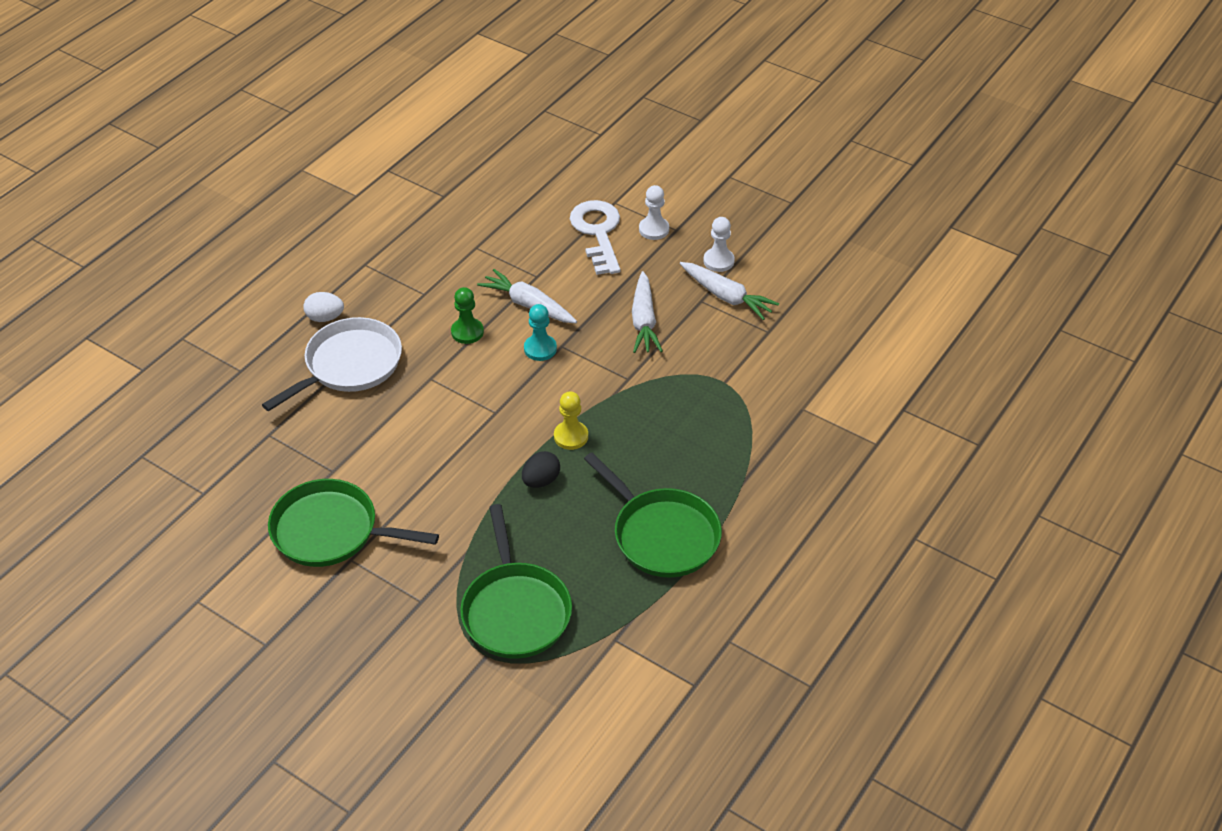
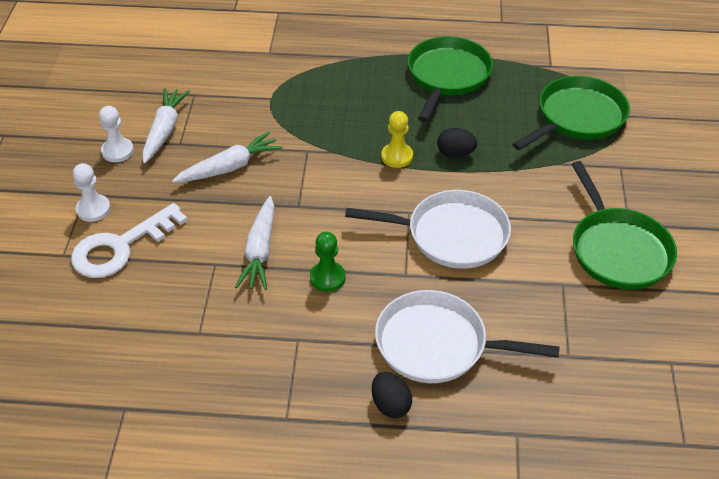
camera: 120 degrees left, 0 degrees up
(325, 318) = (390, 405): white egg -> black egg
(446, 427) = (451, 235): none -> white pan
(540, 349) = (312, 217): turquoise pawn -> none

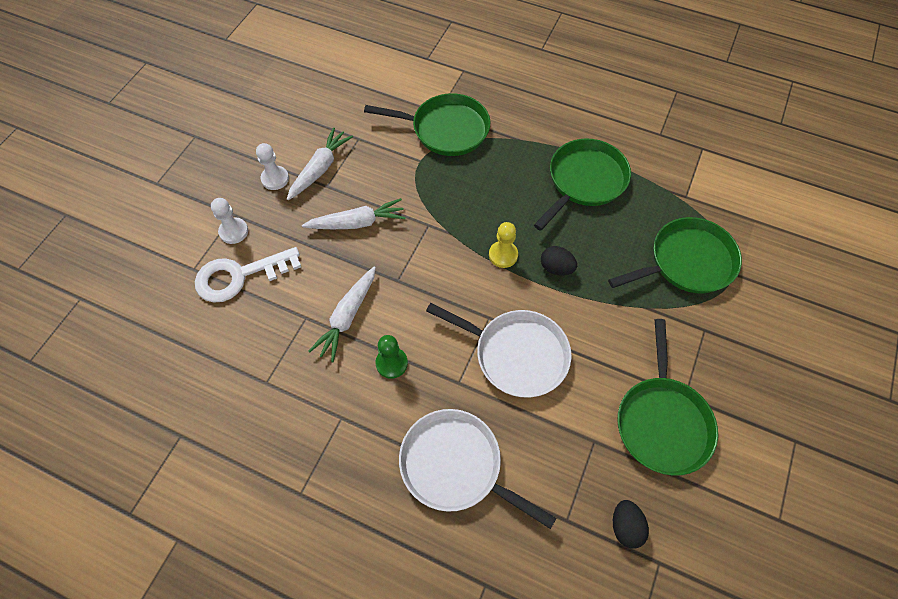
camera: 20 degrees right, 15 degrees up
(284, 65) = (446, 129): none -> green pan
(390, 405) = (390, 513): black egg -> black egg (625, 526)

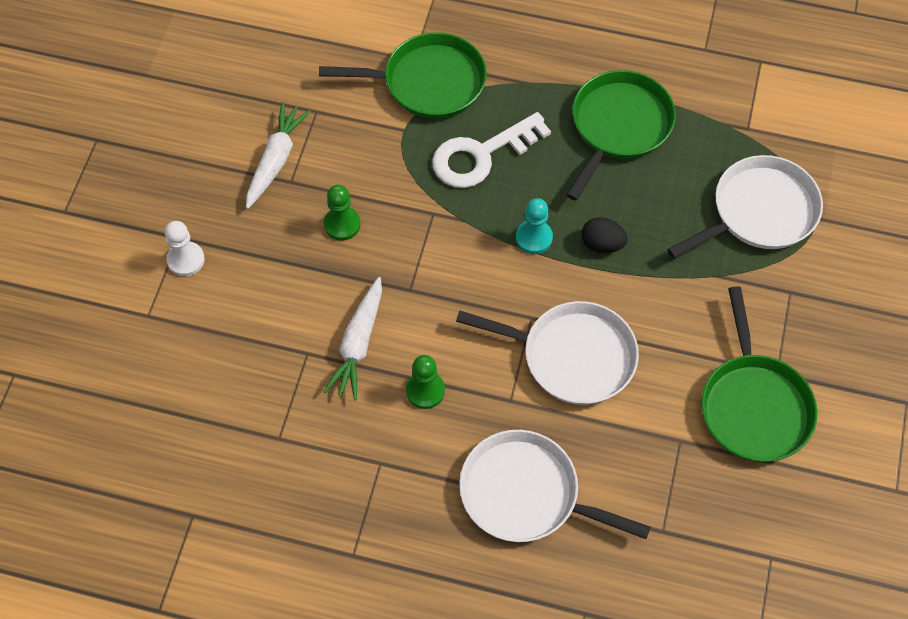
camera: 10 degrees left, 0 degrees up
(240, 276) = (210, 315): white key -> white key (481, 155)
(275, 179) = (220, 182): white pawn -> none
(357, 223) = (342, 224): white carrot -> green pawn
(503, 255) = (534, 238): yellow pawn -> turquoise pawn
(625, 526) = (728, 526): black egg -> none
(687, 262) = (759, 212): green pan -> white pan

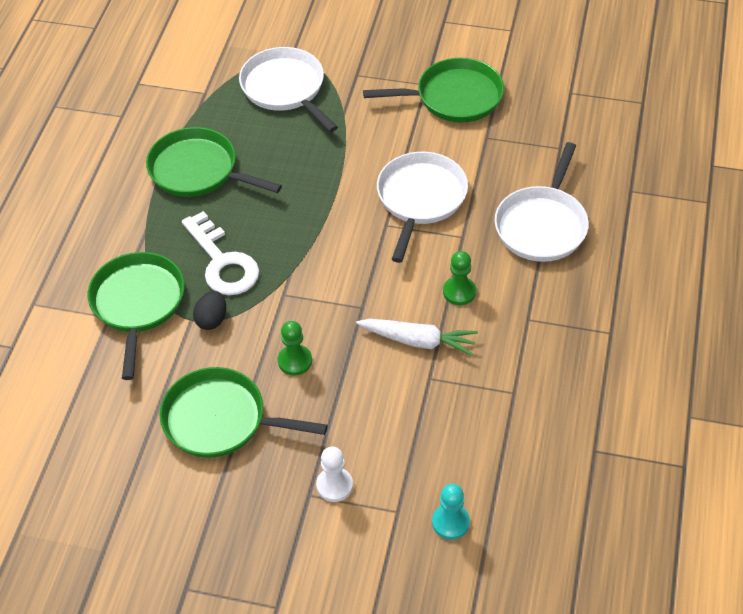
camera: 90 degrees left, 10 degrees down
(276, 160) = (220, 420): white carrot -> green pan
(534, 238) = (309, 224): turquoise pawn -> turquoise pawn (450, 522)
(602, 244) = (315, 181): black egg -> black egg (212, 320)

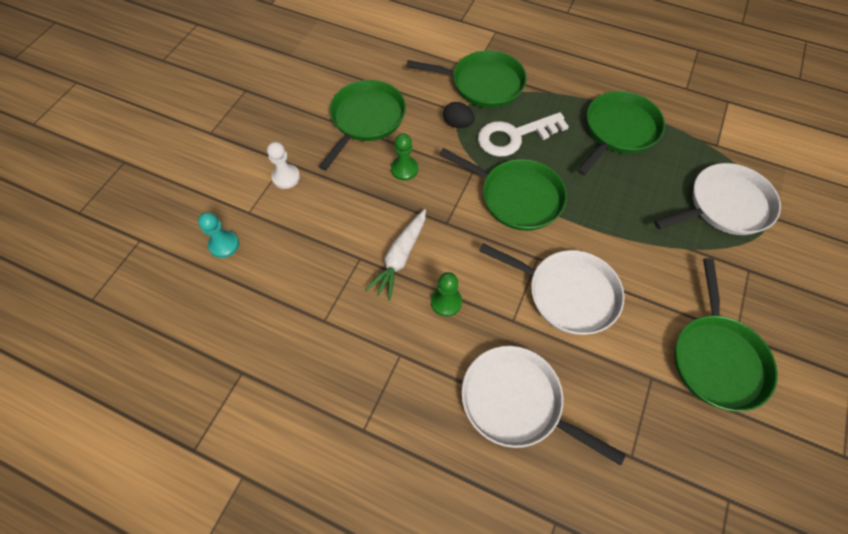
camera: 100 degrees right, 10 degrees up
(312, 250) = (517, 197): none -> green pan

